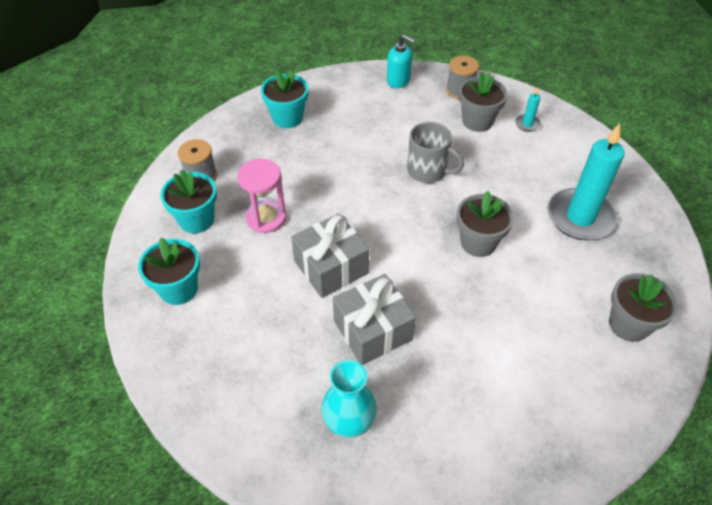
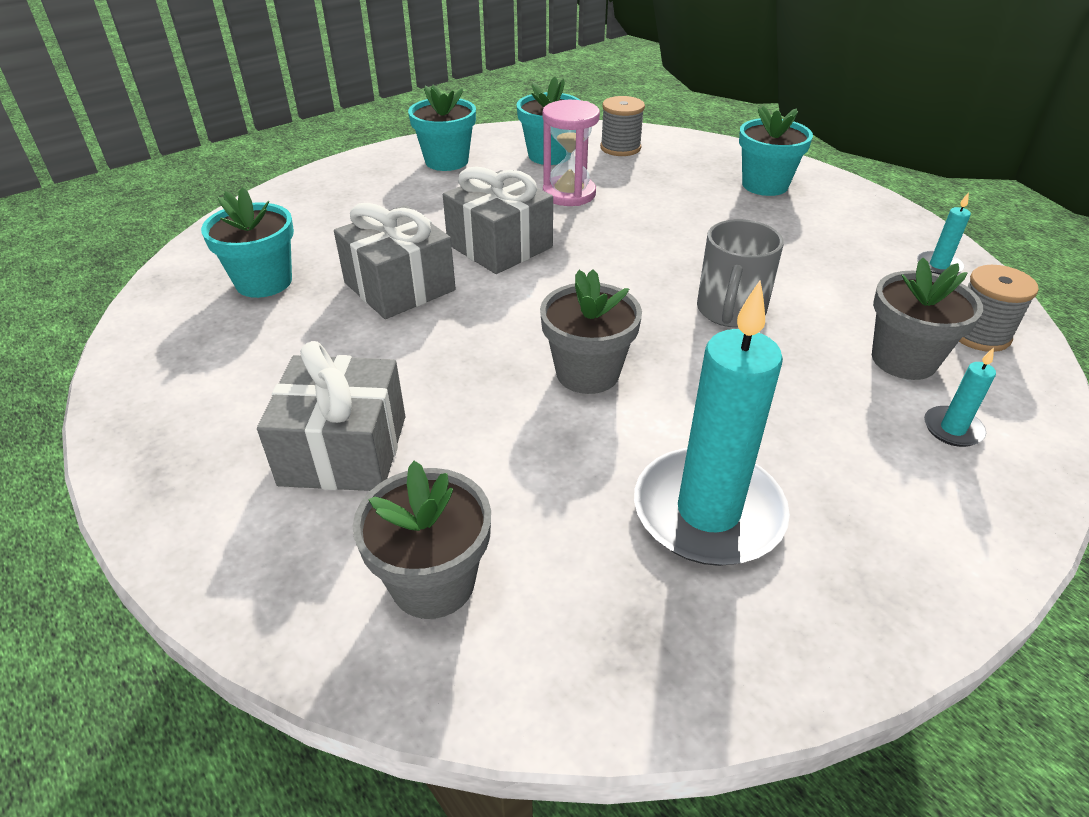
camera: 80 degrees right, 10 degrees down
(349, 422) = (264, 282): turquoise vase -> turquoise flower pot
(398, 81) = (938, 266): turquoise soap dispenser -> turquoise candle
(540, 363) = (344, 450): none -> grey gift

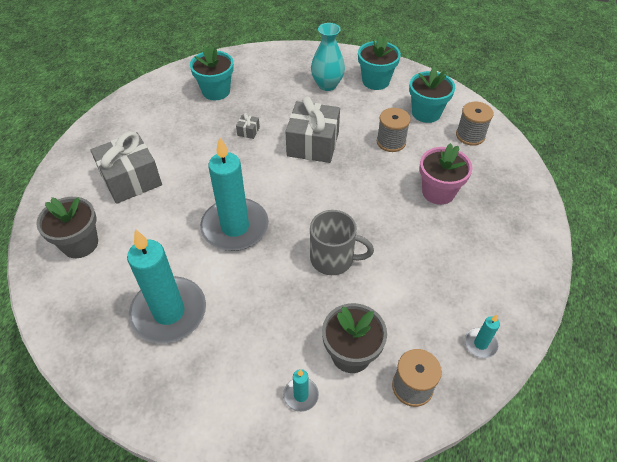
camera: 55 degrees right, 10 degrees up
(399, 286) = (248, 131): grey gift -> grey gift, size x0.40
(400, 193) = (327, 85): none -> turquoise vase
(569, 194) = (391, 142): pink hourglass -> grey spool
(587, 373) = (235, 227): grey flower pot -> turquoise candle
(688, 200) = (438, 192): none -> pink flower pot
(730, 311) = (333, 259): grey mug -> grey mug turned 150 degrees counterclockwise
(765, 185) = (497, 219): turquoise flower pot -> none

